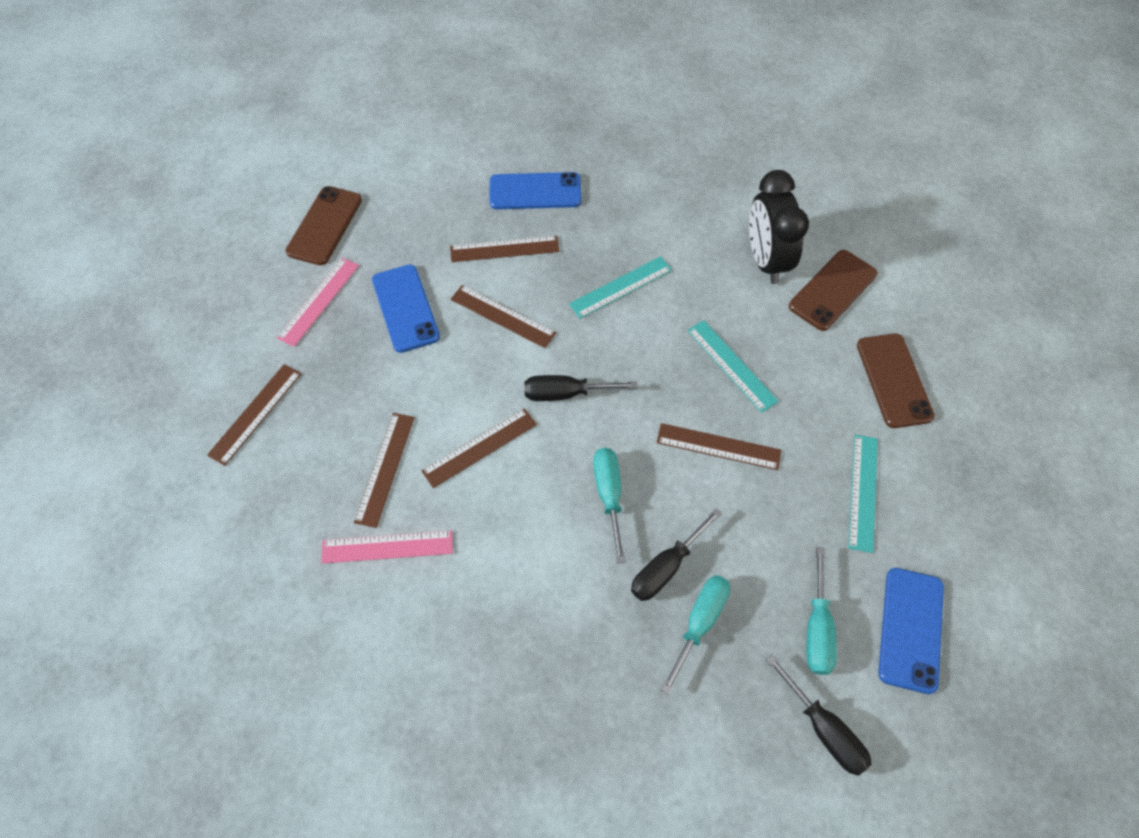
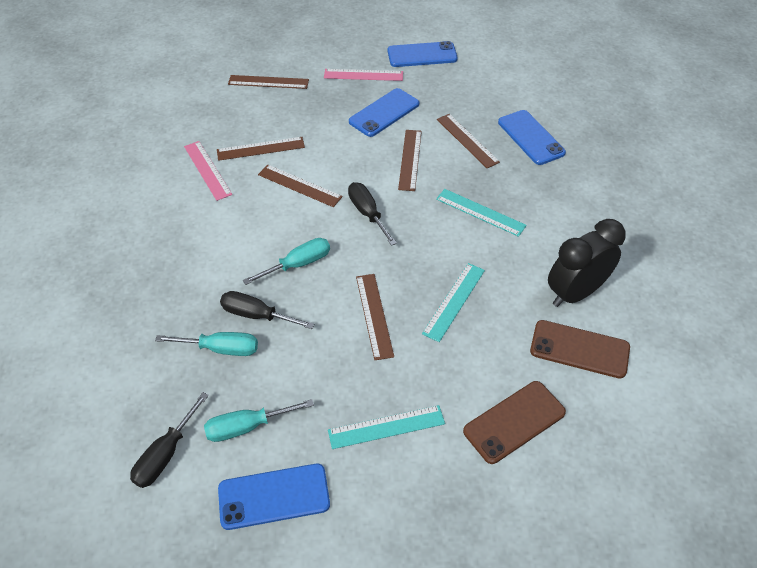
camera: 65 degrees right, 10 degrees down
(325, 226) = (422, 55): brown phone -> blue phone

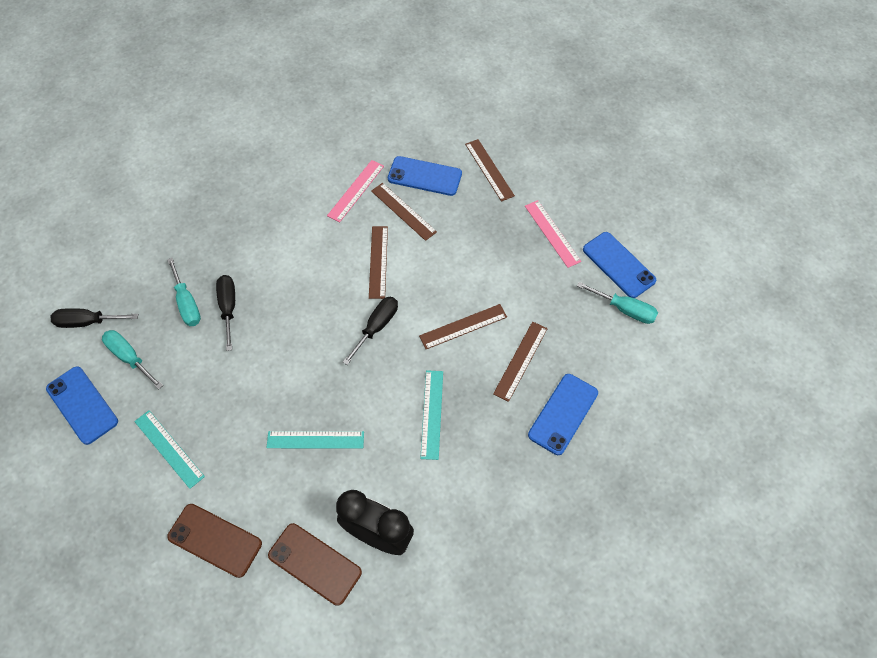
camera: 60 degrees right, 10 degrees up
(298, 264) = (293, 308): turquoise screwdriver -> turquoise screwdriver (625, 310)
(374, 315) = (269, 387): brown ruler -> none
(384, 113) = (511, 276): blue phone -> blue phone (424, 176)
(579, 349) = (315, 563): brown phone -> brown phone turned 45 degrees counterclockwise

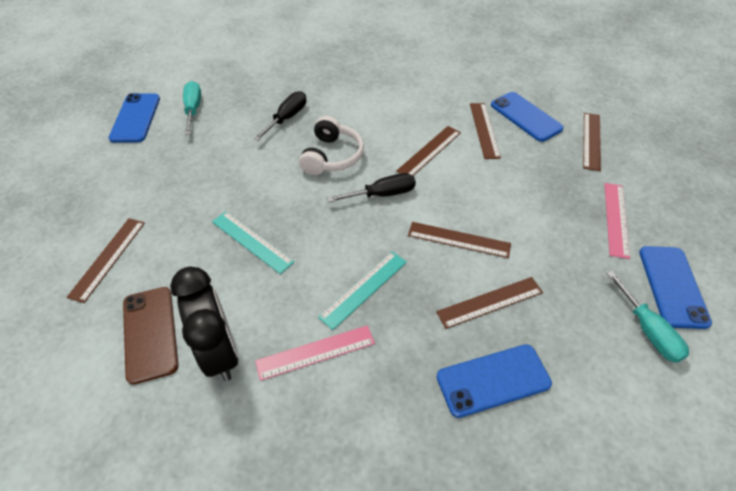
camera: 40 degrees right, 10 degrees down
(87, 322) = (193, 76): black screwdriver -> none
(169, 448) = (152, 177): turquoise ruler -> none
(187, 303) = (263, 100): turquoise screwdriver -> none
(215, 540) = (108, 258): brown phone -> brown ruler
(305, 320) = (332, 156): none -> white headphones
(356, 190) = (457, 98): pink ruler -> pink ruler (315, 352)

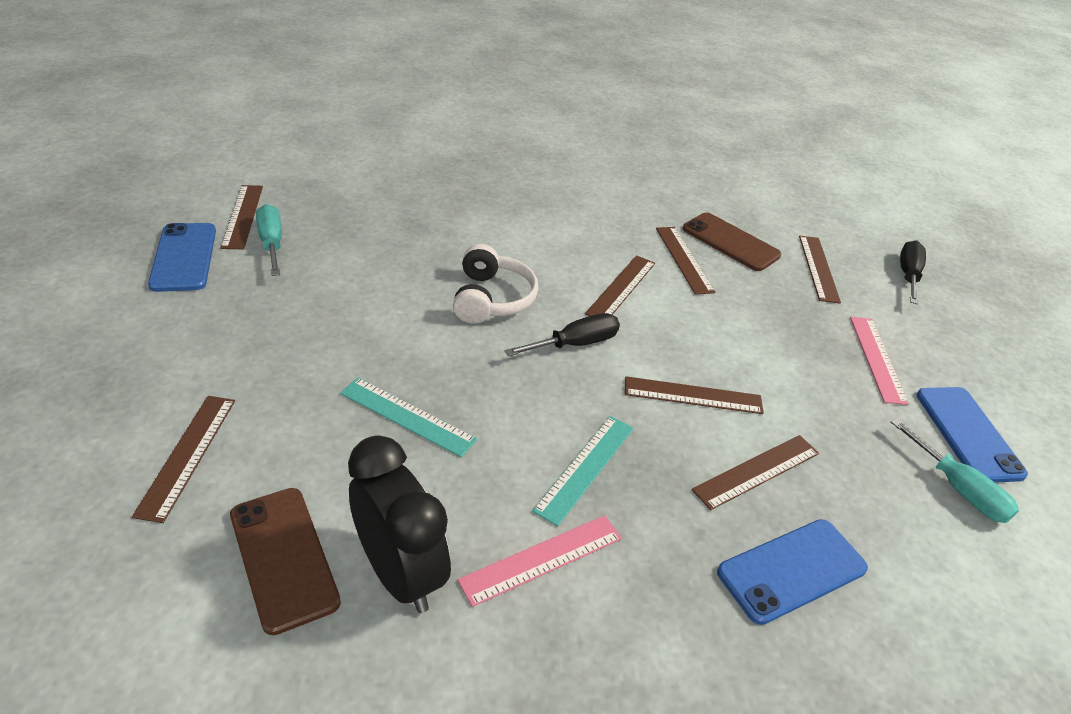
camera: 15 degrees left, 10 degrees down
(179, 88) = (242, 216): none -> brown ruler
(287, 118) = (414, 251): black screwdriver -> black screwdriver (908, 275)
(526, 117) = (730, 242): blue phone -> brown phone

